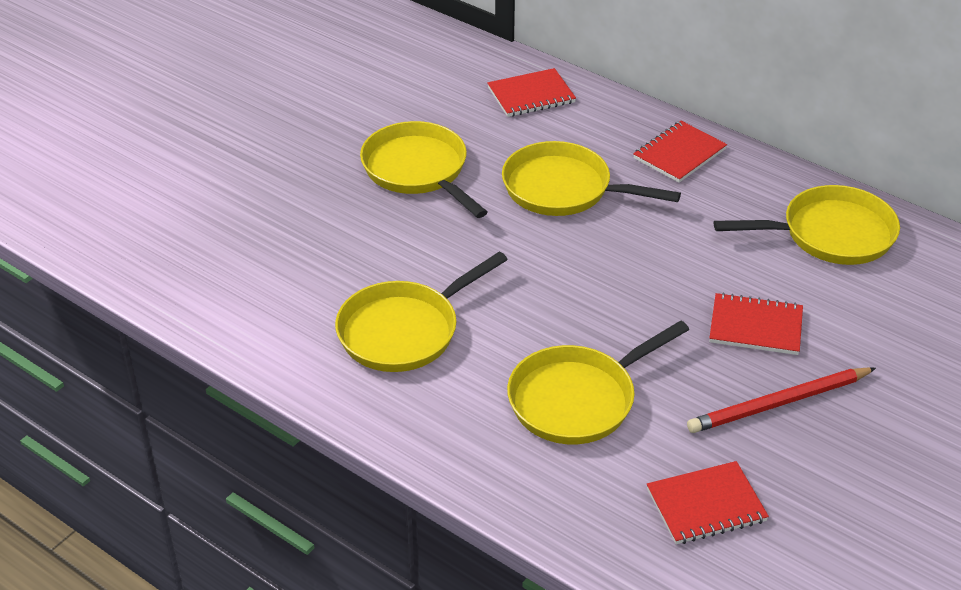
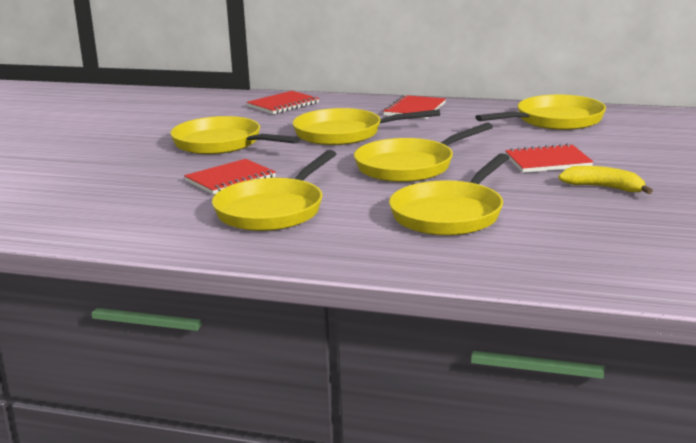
camera: 20 degrees left, 20 degrees down
(594, 287) = (410, 166): none -> yellow pan
(706, 505) = (606, 241): red notebook -> red notebook (230, 179)
(779, 403) = (604, 188): red pencil -> yellow banana

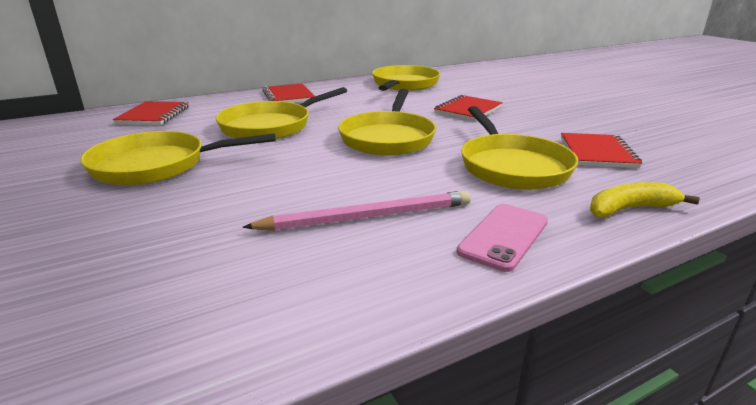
camera: 45 degrees left, 5 degrees up
(230, 179) = (246, 200): red notebook -> red notebook (597, 153)
(273, 210) = (366, 217): yellow pan -> pink pencil
(325, 247) = (504, 236): none -> pink phone
(604, 188) = (542, 118): yellow banana -> yellow banana (630, 209)

